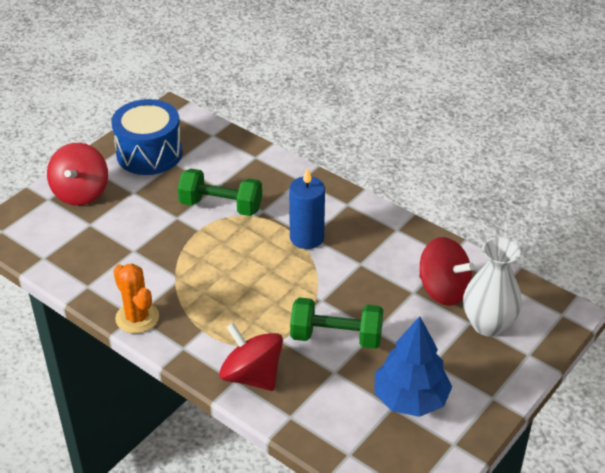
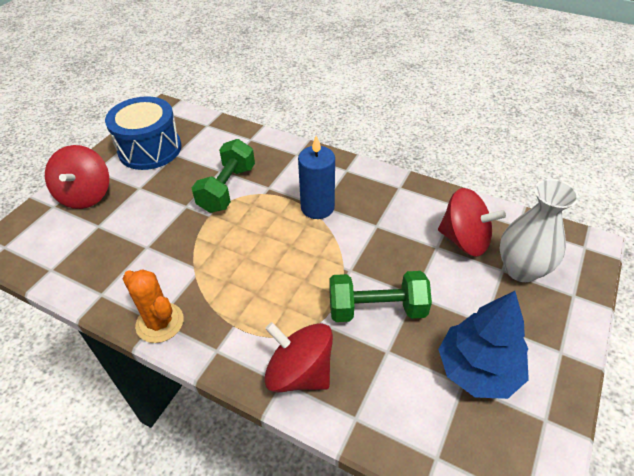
camera: 10 degrees left, 5 degrees up
(221, 206) = (227, 189): green dumbbell -> green dumbbell turned 75 degrees counterclockwise

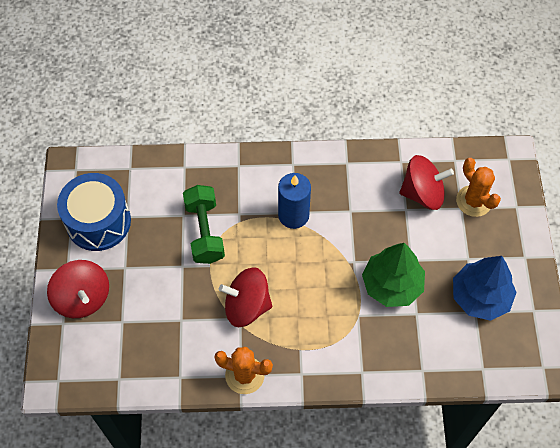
camera: 30 degrees left, 15 degrees up
(299, 372) = (368, 359): red spinning top -> red spinning top (247, 306)
(377, 309) = (392, 285): green dumbbell -> green tree
(521, 269) = (473, 201): white vase -> orange cactus

